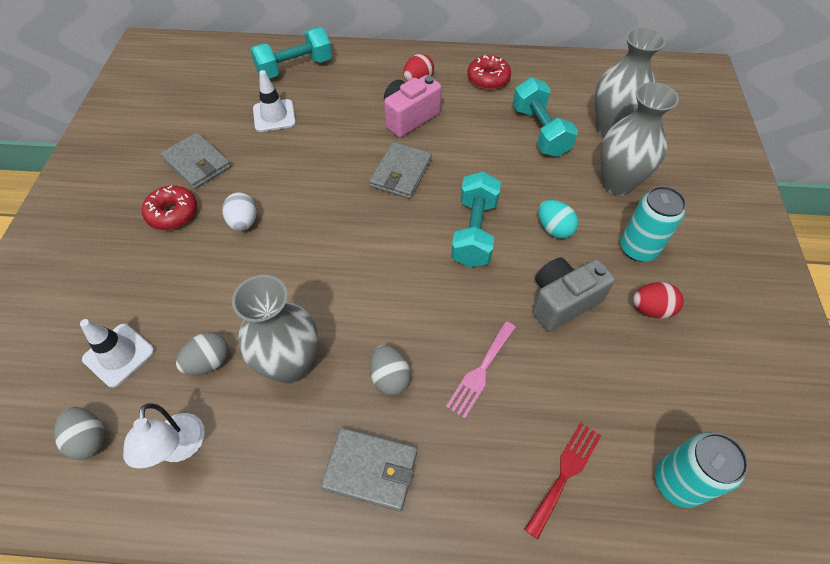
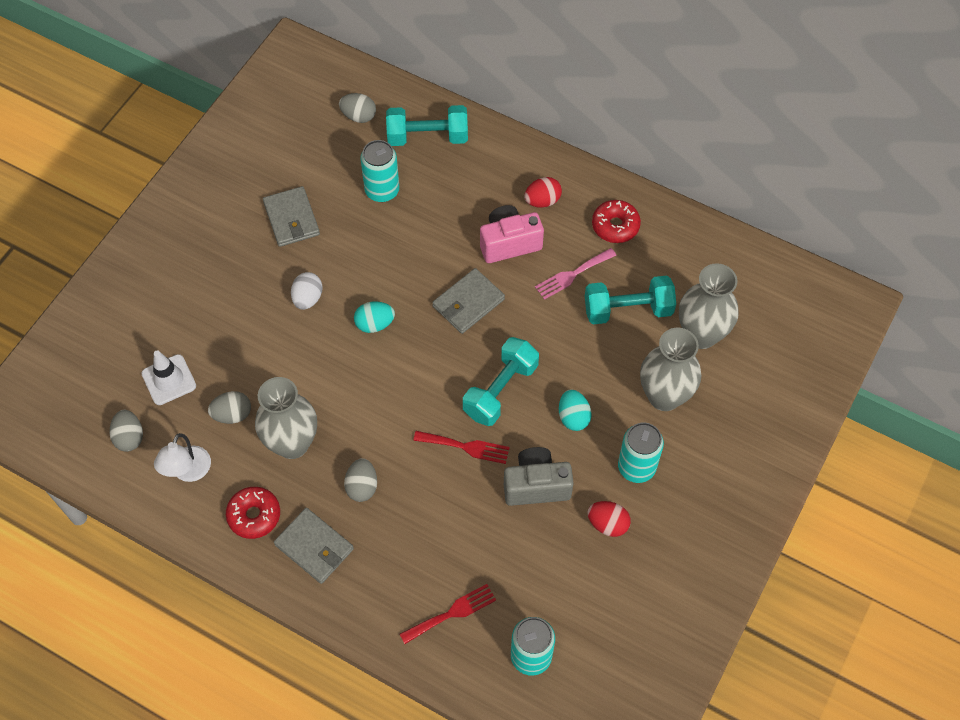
camera: 25 degrees right, 5 degrees up
(173, 213) = (252, 265): red donut -> red donut (254, 515)
(226, 72) = (358, 116): none -> grey egg
(274, 116) = (382, 190): white traffic cone -> turquoise can
(322, 220) = (375, 324): none -> turquoise egg
(473, 294) = (466, 447): none -> red fork
(480, 372) = (434, 512): pink fork -> pink fork (572, 275)
(540, 131) = (628, 310): turquoise dumbbell -> turquoise dumbbell turned 75 degrees clockwise

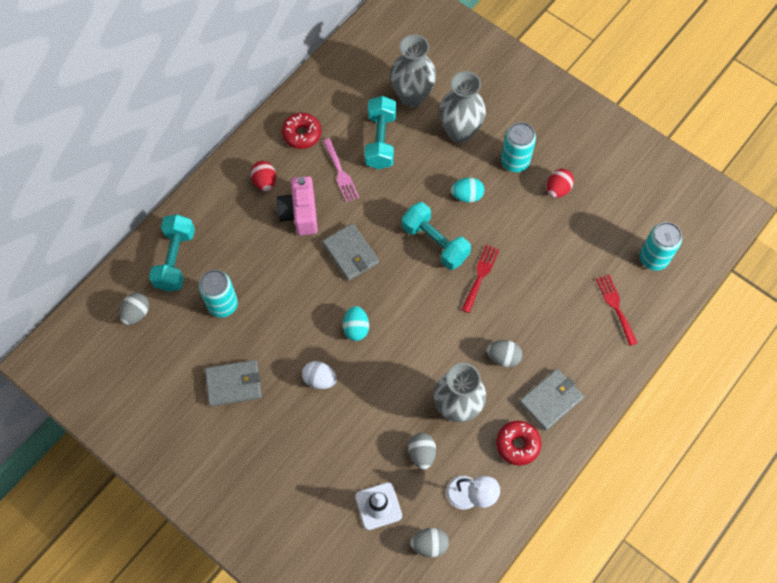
camera: 80 degrees left, 5 degrees up
(536, 485) = (520, 231): grey camera -> none

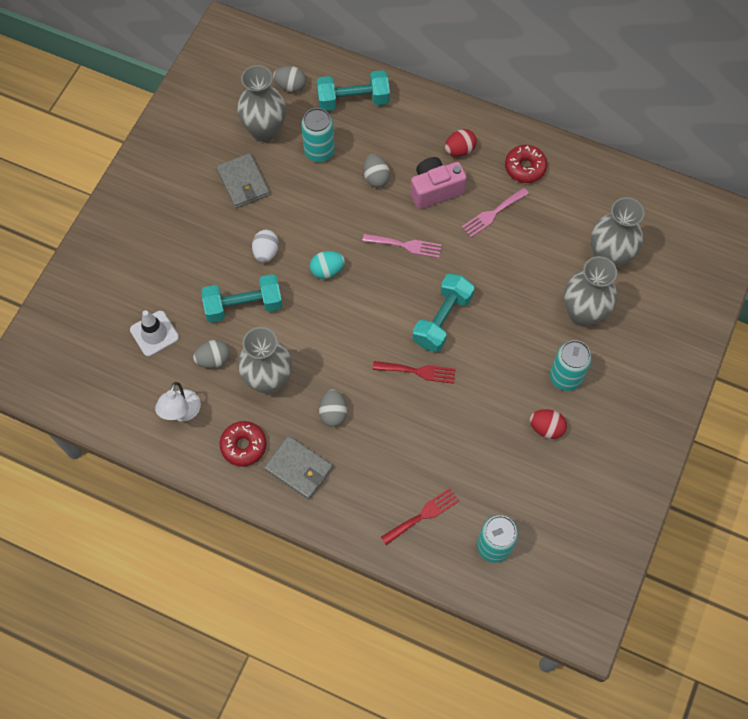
camera: 75 degrees right, 0 degrees up
(181, 350) = (265, 131): none -> grey vase
(350, 253) = (405, 245): grey wallet -> pink fork
(380, 140) = (543, 241): turquoise dumbbell -> turquoise dumbbell (244, 306)
(429, 544) = (127, 387): grey egg -> grey egg (376, 178)
(467, 196) = (507, 338): turquoise egg -> none

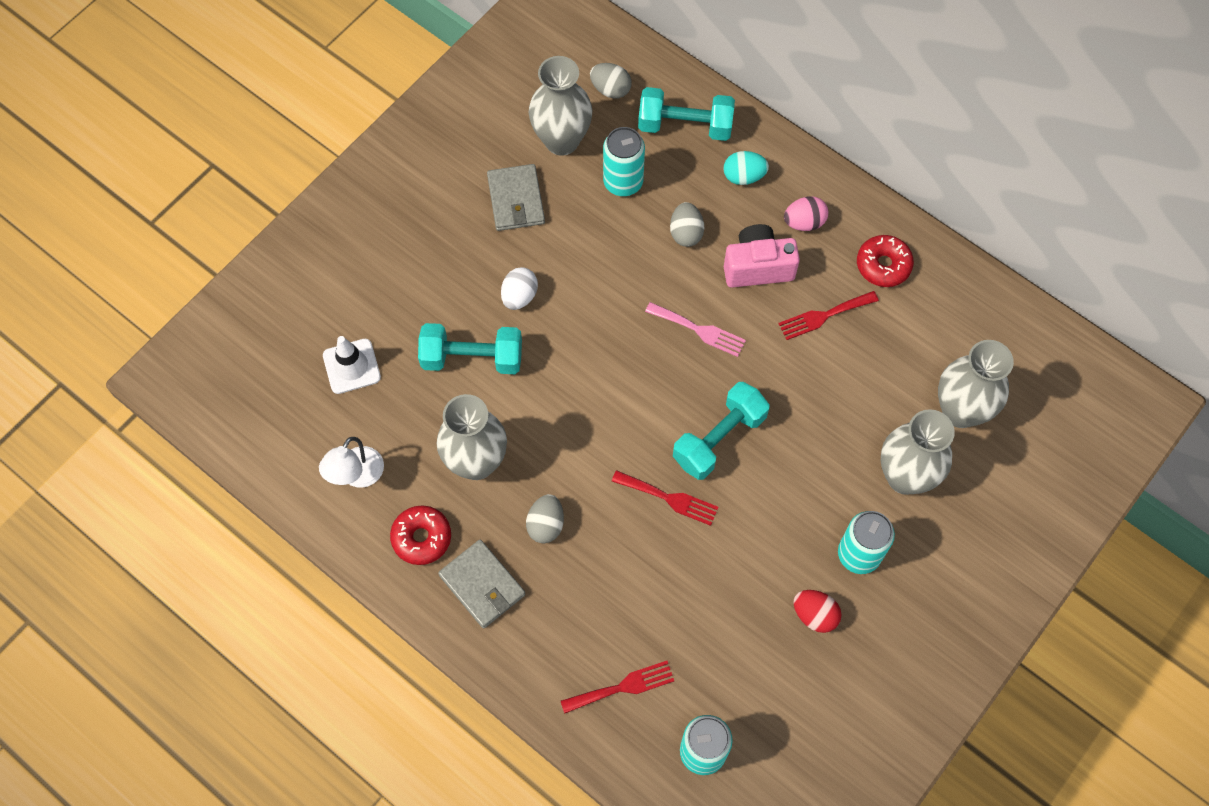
camera: 15 degrees right, 0 degrees up
(213, 359) = (415, 418): grey egg -> none
(327, 270) = (590, 338): turquoise egg -> turquoise egg (743, 176)
(459, 150) = (804, 222): red egg -> pink egg
(492, 214) = (824, 316): pink fork -> red fork

